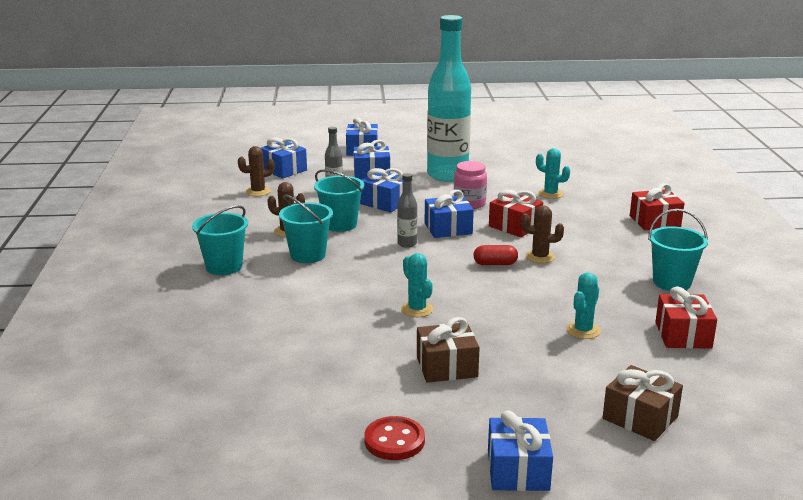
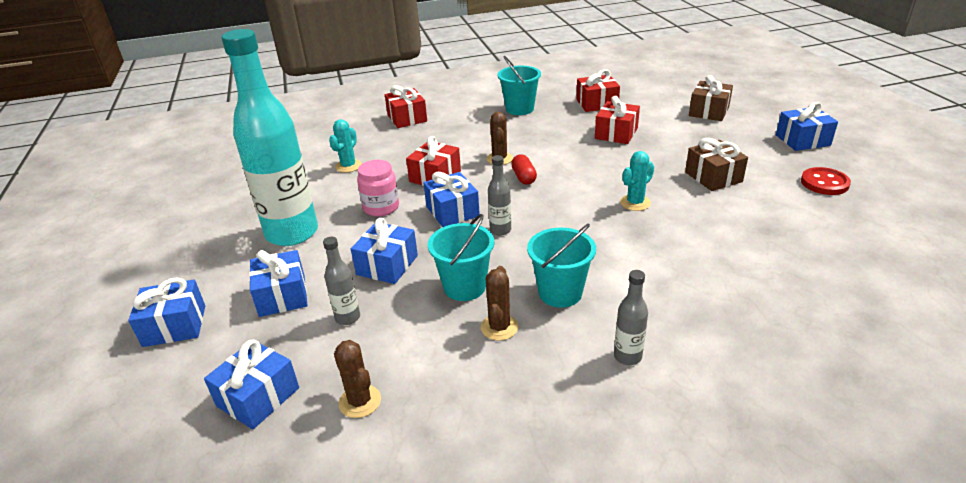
camera: 100 degrees left, 10 degrees up
(224, 266) = (627, 356): turquoise bucket -> grey bottle
(583, 330) = (616, 133): turquoise cactus -> red gift

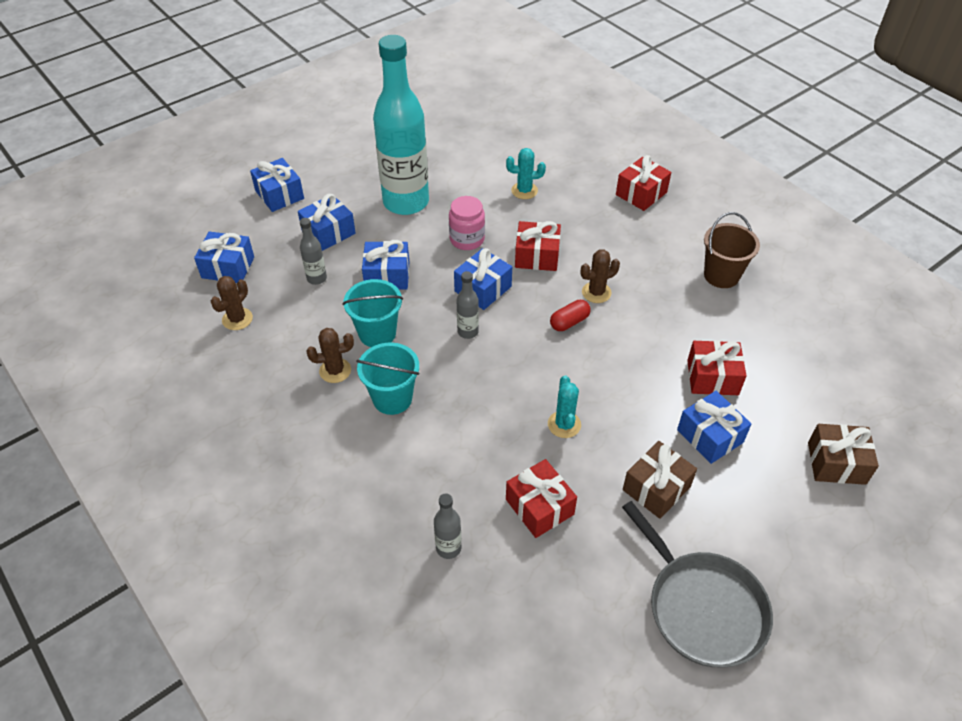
camera: 65 degrees right, 15 degrees up
(519, 109) = (721, 275): turquoise bucket -> brown bucket
(597, 103) = (783, 342): red gift -> red gift (539, 507)
(627, 356) = (327, 462): grey bottle -> grey bottle (448, 548)
(635, 203) = (564, 424): turquoise cactus -> turquoise cactus turned 60 degrees clockwise
(802, 140) = (812, 580): blue gift -> blue gift (710, 436)
(824, 183) = (702, 607): red button -> grey pan

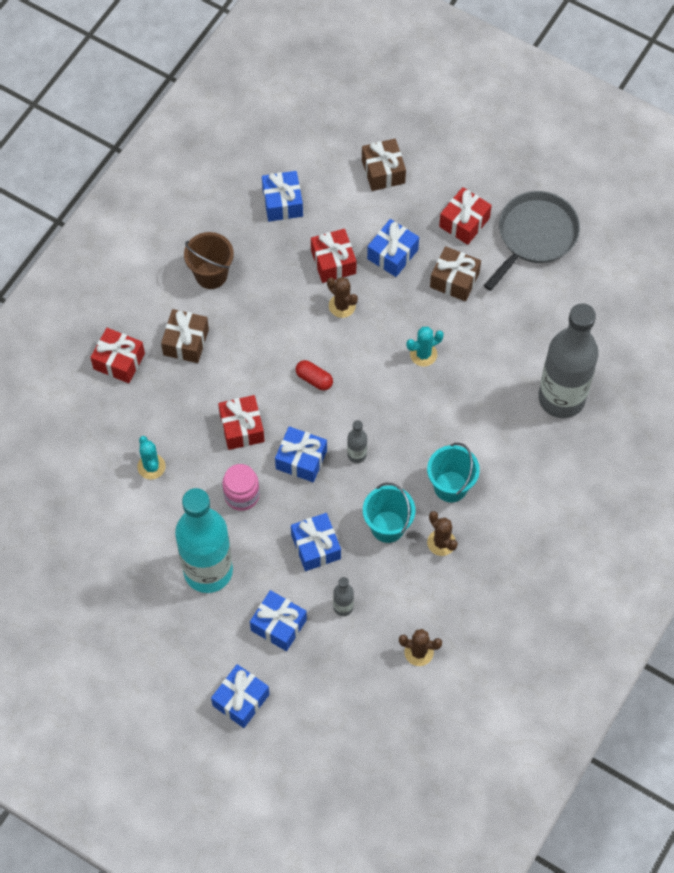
camera: 110 degrees left, 15 degrees up
(228, 267) = (360, 695): blue gift -> blue gift (282, 203)
(448, 548) = (561, 398): grey bottle -> grey bottle, size x2.49
(539, 507) = (503, 350): red gift -> red gift (464, 222)
(596, 292) = (270, 367): brown cactus -> brown cactus (342, 306)
(647, 240) = (186, 342): none -> brown gift

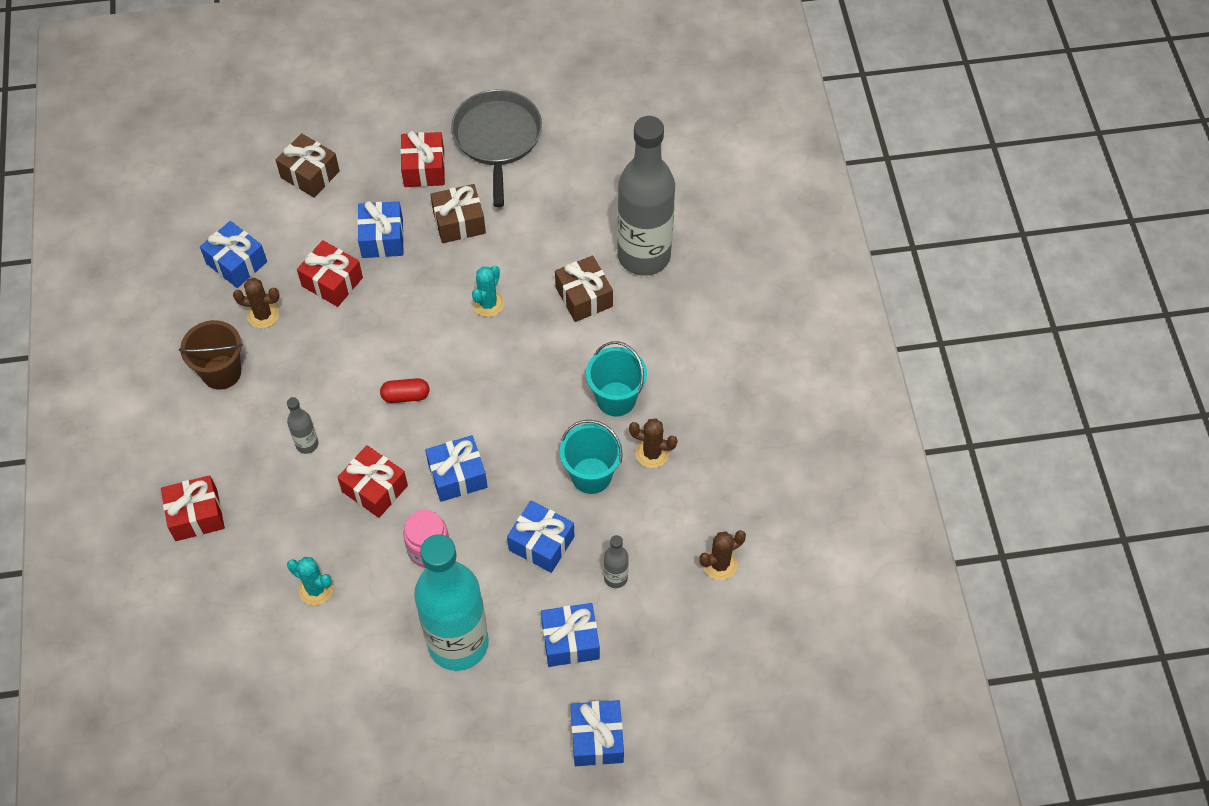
camera: 40 degrees left, 5 degrees down
(186, 342) = (250, 450): brown gift -> brown gift (584, 297)
(342, 306) = (374, 314): brown cactus -> brown cactus (263, 315)
(356, 455) = (505, 433): grey bottle -> grey bottle (307, 444)

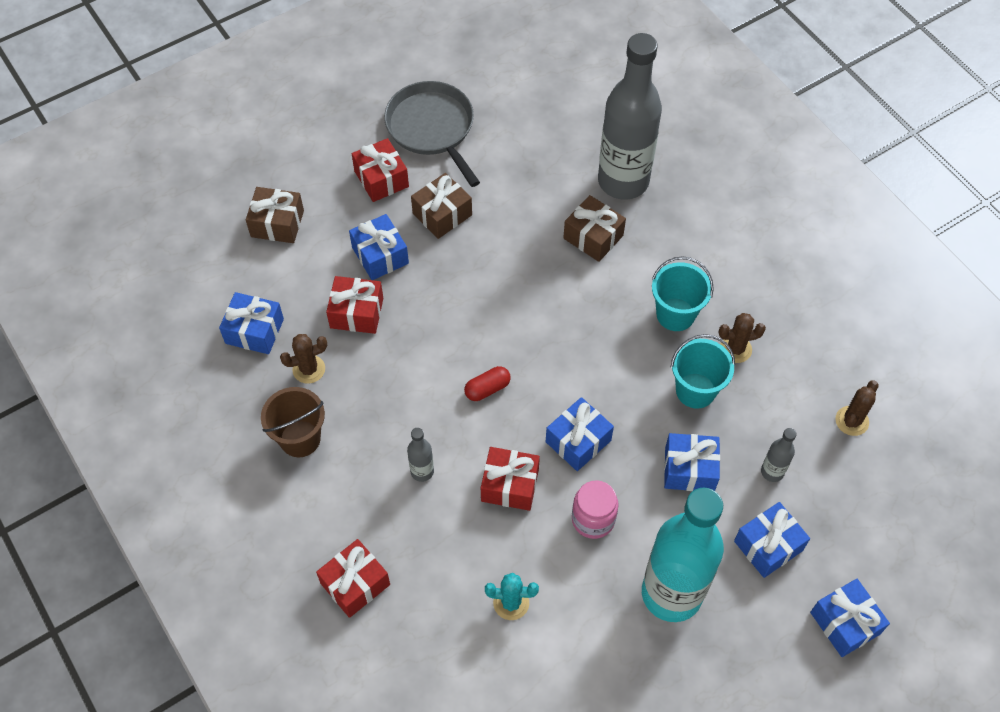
camera: 25 degrees left, 0 degrees up
(488, 304) = (512, 276): turquoise cactus -> none

